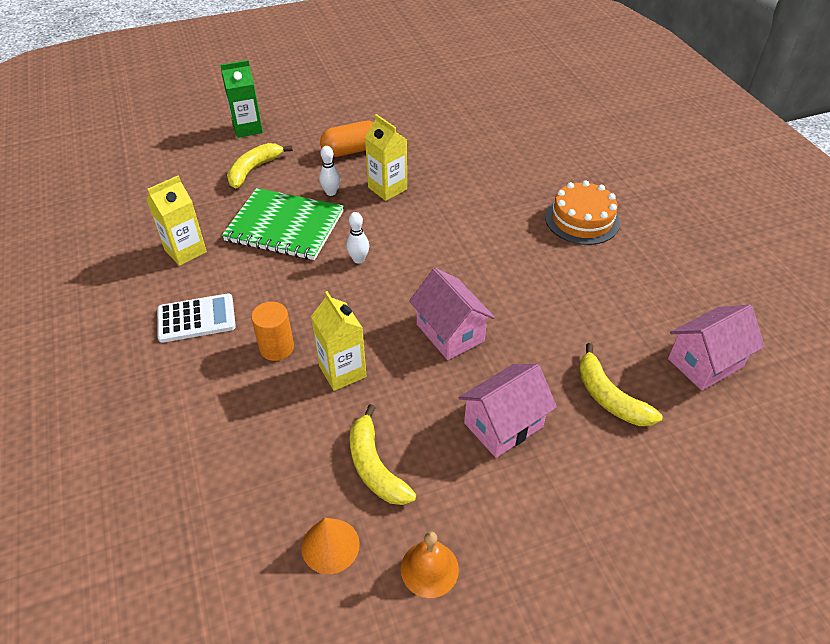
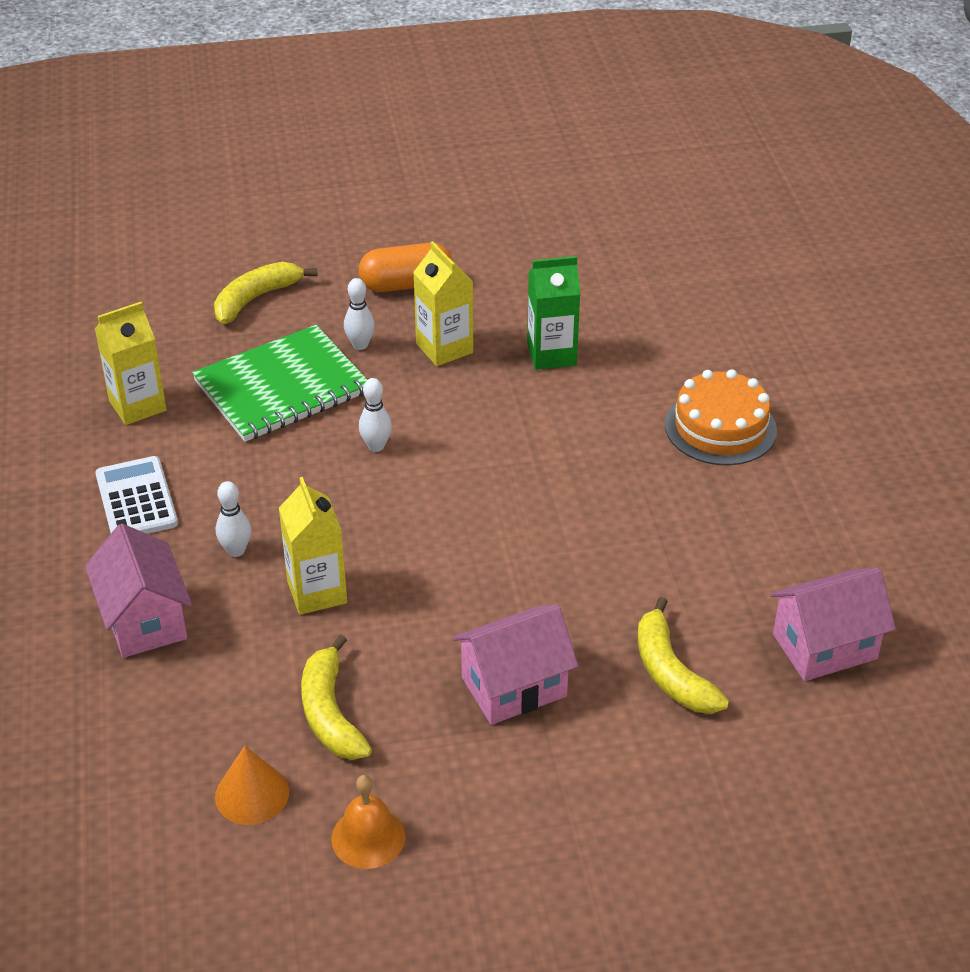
camera: 10 degrees right, 5 degrees down
(196, 319) = (136, 499): white calculator -> white calculator turned 105 degrees counterclockwise
(247, 128) = (259, 234): green carton -> green carton (551, 354)
(276, 348) = (236, 550): orange cylinder -> white bowling pin
(284, 226) = (282, 387): green notebook -> green notebook turned 60 degrees counterclockwise
(450, 333) = (477, 561): pink house -> pink house (145, 620)

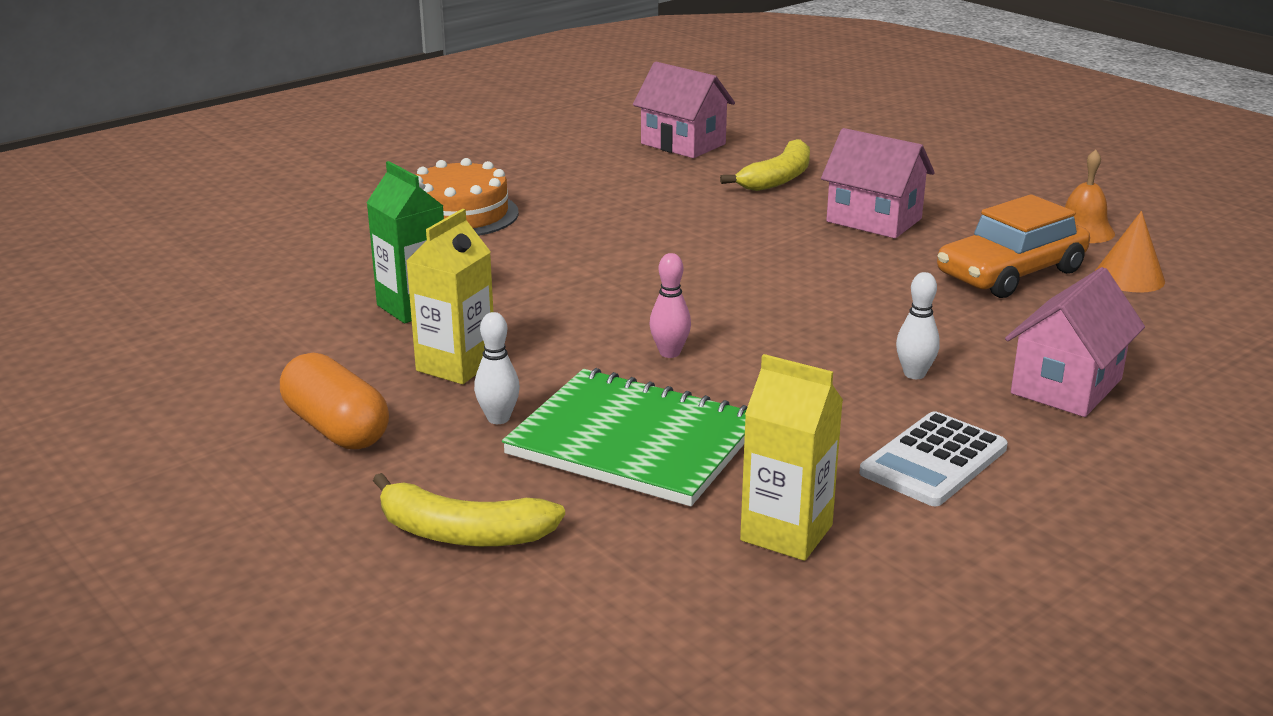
camera: 120 degrees left, 15 degrees down
(317, 592) = (902, 318): yellow carton -> none
(330, 713) = (1011, 273): yellow banana -> orange car
(376, 446) = (669, 353): white bowling pin -> pink bowling pin

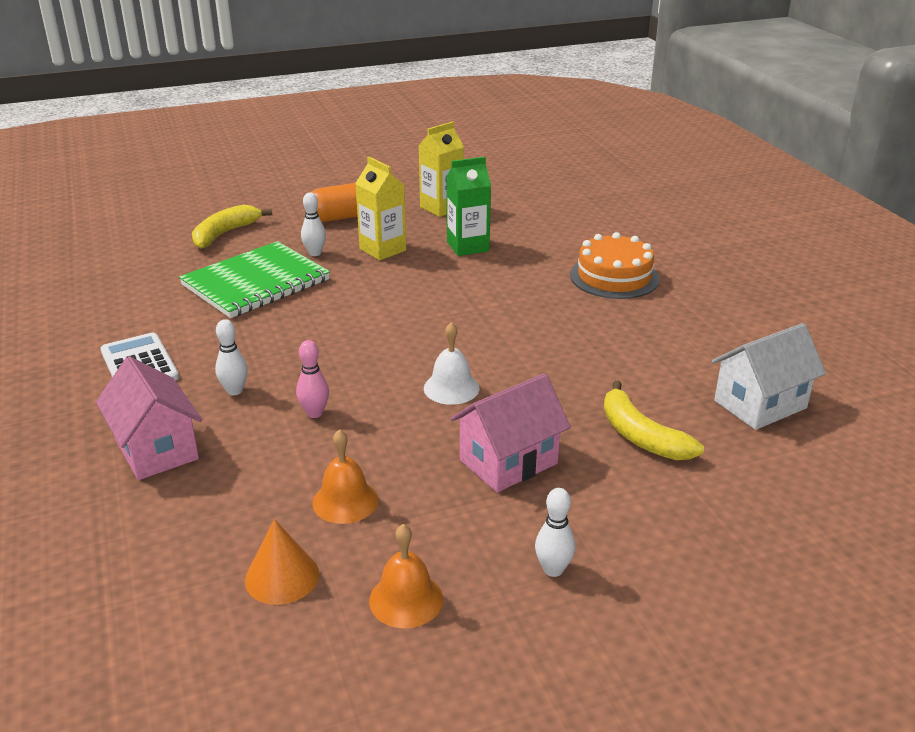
camera: 110 degrees right, 5 degrees up
(669, 353) = (342, 312): pink bowling pin -> pink bowling pin (314, 413)
(683, 144) = (760, 404): pink house -> white house
(782, 260) = (451, 388): none -> white bell
(786, 533) = (134, 304): yellow carton -> yellow carton (441, 208)
(983, 190) = (553, 569): none -> white bowling pin
(1011, 273) = (345, 501): orange car -> orange bell

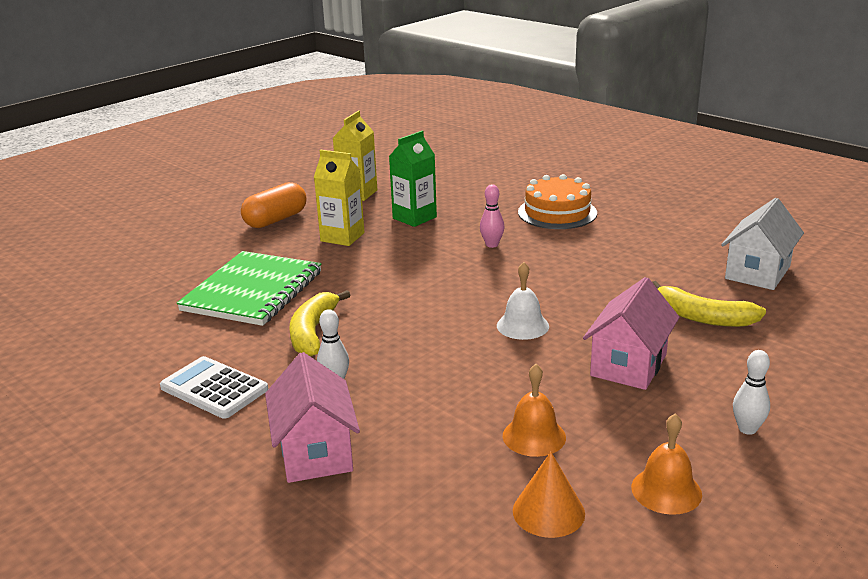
camera: 25 degrees left, 5 degrees down
(156, 449) = (315, 452): pink house -> pink house turned 45 degrees clockwise
(225, 234) = (173, 259): yellow banana -> yellow banana (313, 332)
(314, 413) = (429, 378): pink bowling pin -> pink bowling pin (492, 245)
(315, 253) = (282, 254): white bowling pin -> none

